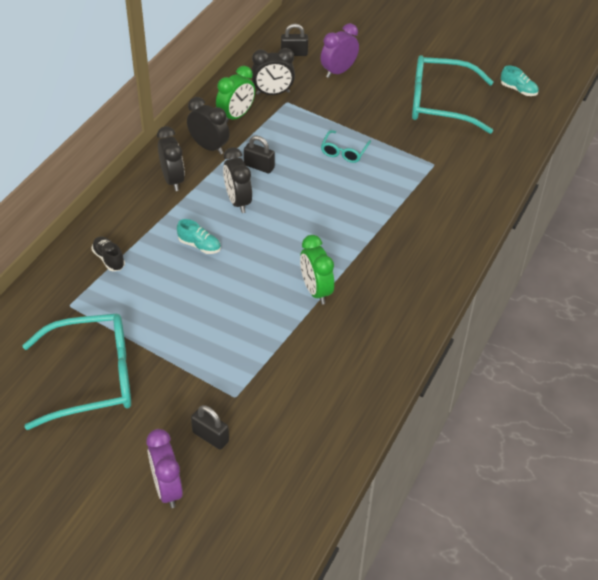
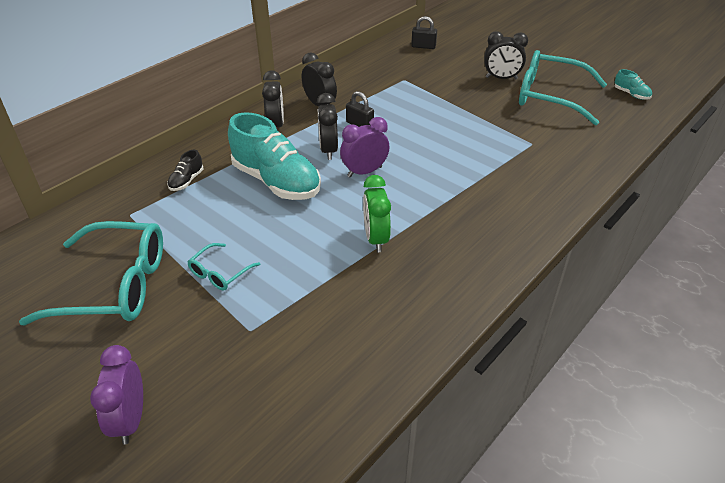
camera: 15 degrees right, 5 degrees down
(109, 259) = (186, 181): black shoe -> black shoe turned 135 degrees counterclockwise
(199, 245) = (276, 181): turquoise shoe -> turquoise shoe, size x2.35
(210, 437) = (205, 369): black padlock -> none
(236, 116) = (354, 85): green clock -> none
(273, 93) = (394, 72): black clock -> black clock (501, 78)
(338, 72) = (459, 63): purple clock -> purple clock (364, 172)
(344, 151) = (445, 123): turquoise glasses -> turquoise glasses (220, 273)

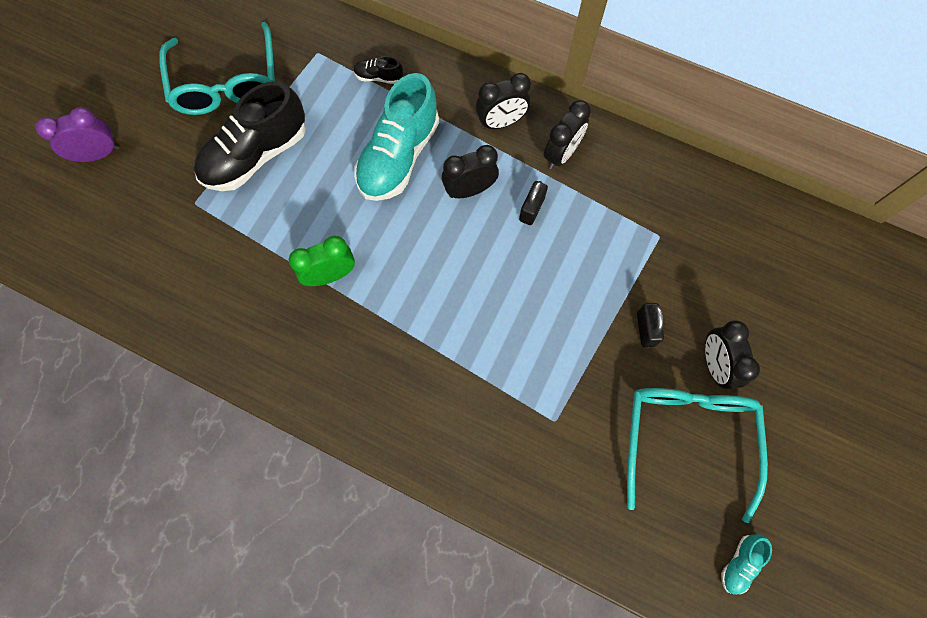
camera: 75 degrees right, 30 degrees up
(220, 273) = (256, 155): turquoise glasses -> black shoe
(364, 172) = (439, 237): purple clock -> none
(423, 46) = (767, 242): black padlock -> black padlock (645, 329)

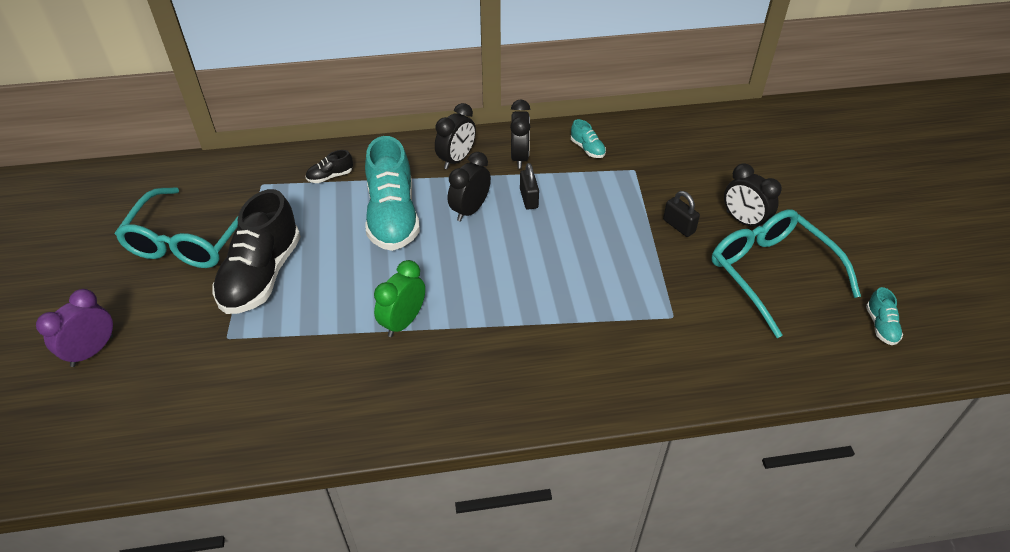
camera: 35 degrees left, 25 degrees down
(227, 82) = (190, 239): turquoise glasses -> turquoise glasses turned 60 degrees clockwise
(635, 183) = (587, 149): none -> turquoise shoe

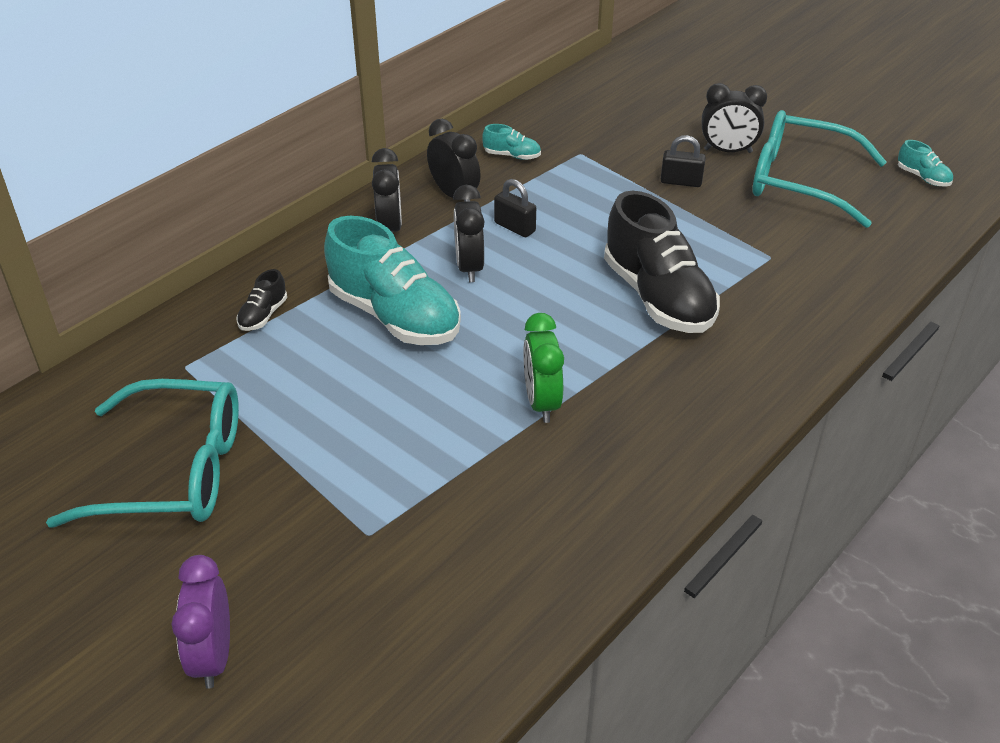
camera: 40 degrees left, 5 degrees down
(190, 239) = (172, 471): turquoise glasses -> turquoise glasses turned 60 degrees counterclockwise
(262, 275) = (321, 453): black shoe -> black shoe (658, 297)

